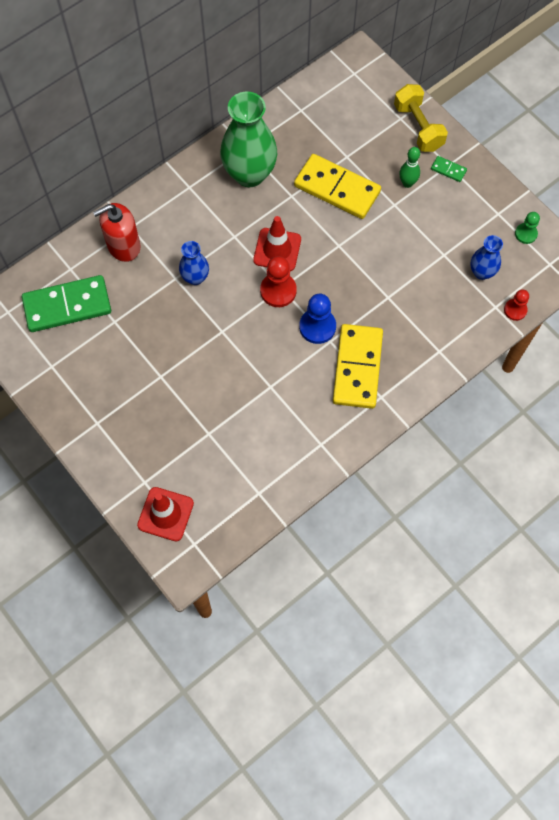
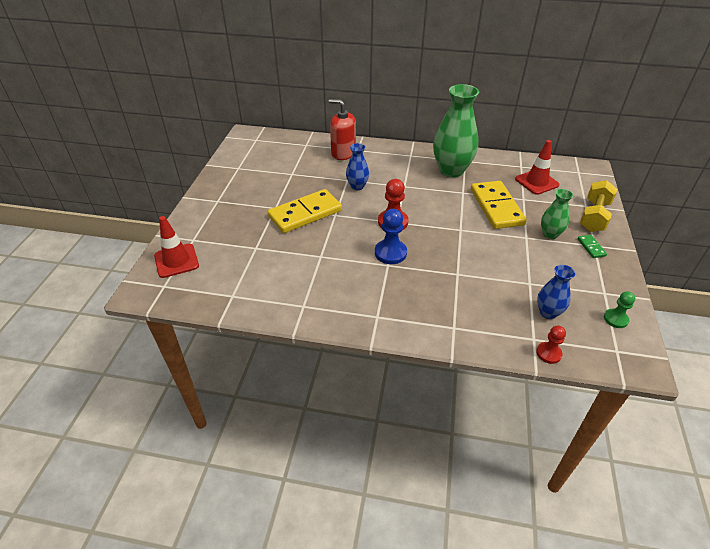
camera: 50 degrees right, 25 degrees down
(67, 306) = (282, 154): green domino -> none
(277, 250) = (419, 206): red traffic cone -> red traffic cone (536, 182)
(357, 368) = (384, 290): yellow domino -> yellow domino (305, 213)
(407, 183) = (550, 234): green bowling pin -> green vase

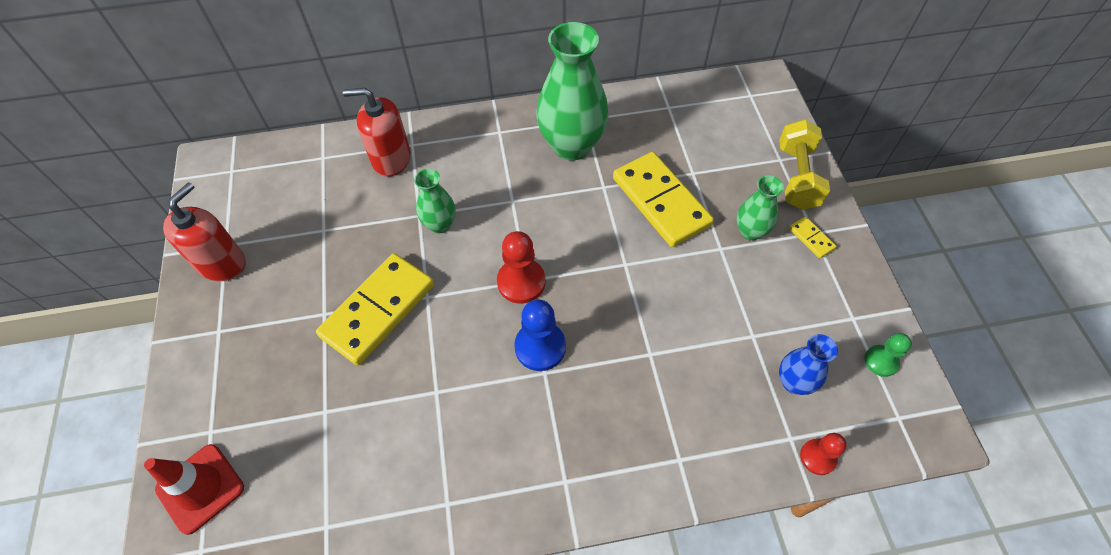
camera: 20 degrees left, 15 degrees up
(232, 174) = (222, 263): none -> red soap dispenser
(357, 186) = (440, 224): blue vase -> green vase
(536, 182) = (700, 133): red traffic cone -> none
(591, 247) = (811, 238): green domino -> yellow domino

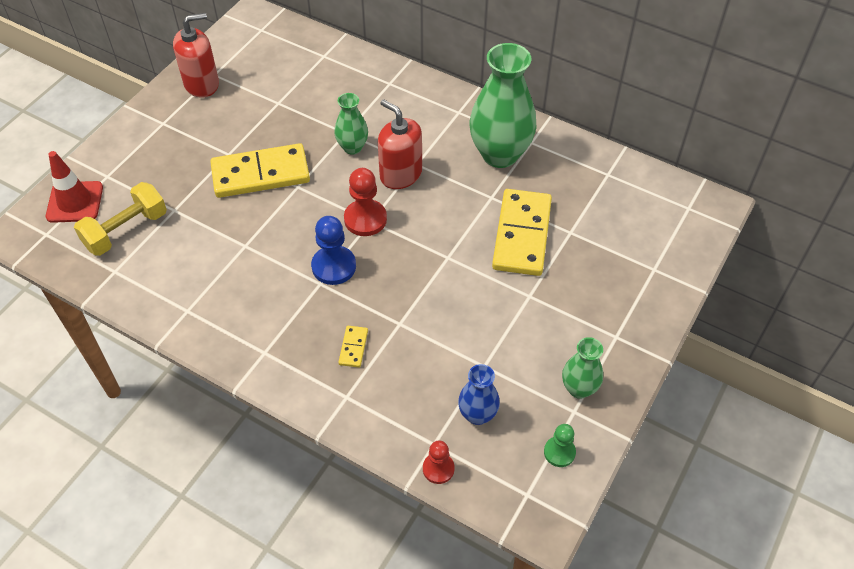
camera: 40 degrees right, 5 degrees down
(391, 159) = (366, 84): red soap dispenser -> red soap dispenser (400, 174)
(750, 231) = (566, 301): green vase -> green vase (579, 388)
(797, 177) = (652, 290): yellow dumbbell -> yellow dumbbell (126, 230)
(811, 238) = (608, 338): yellow domino -> yellow domino (353, 347)

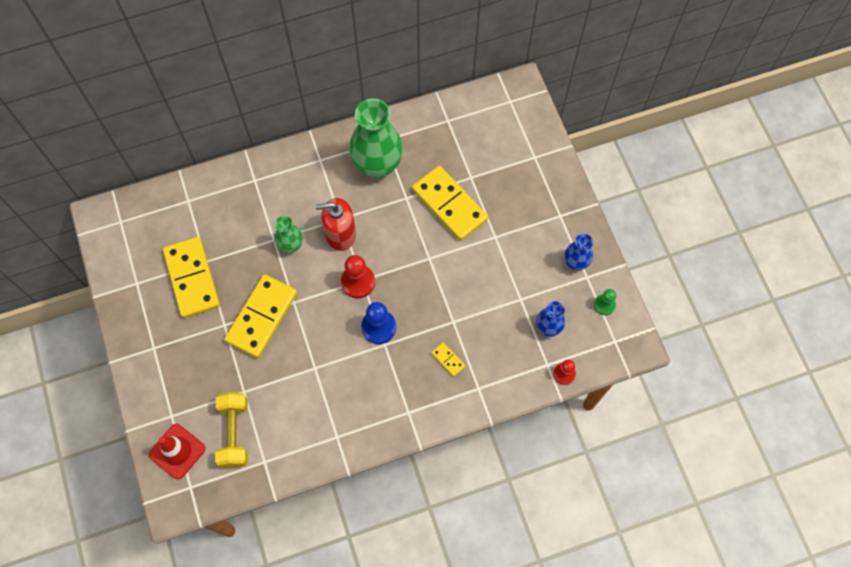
camera: 50 degrees left, 15 degrees up
(202, 84) = (139, 297): red soap dispenser -> none
(253, 105) = (192, 278): none -> yellow domino
(579, 388) = (575, 262): green vase -> blue vase

